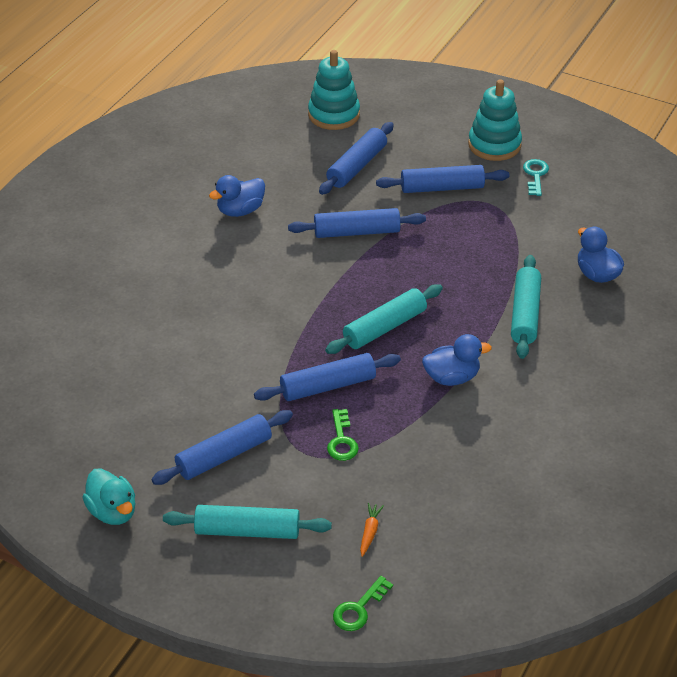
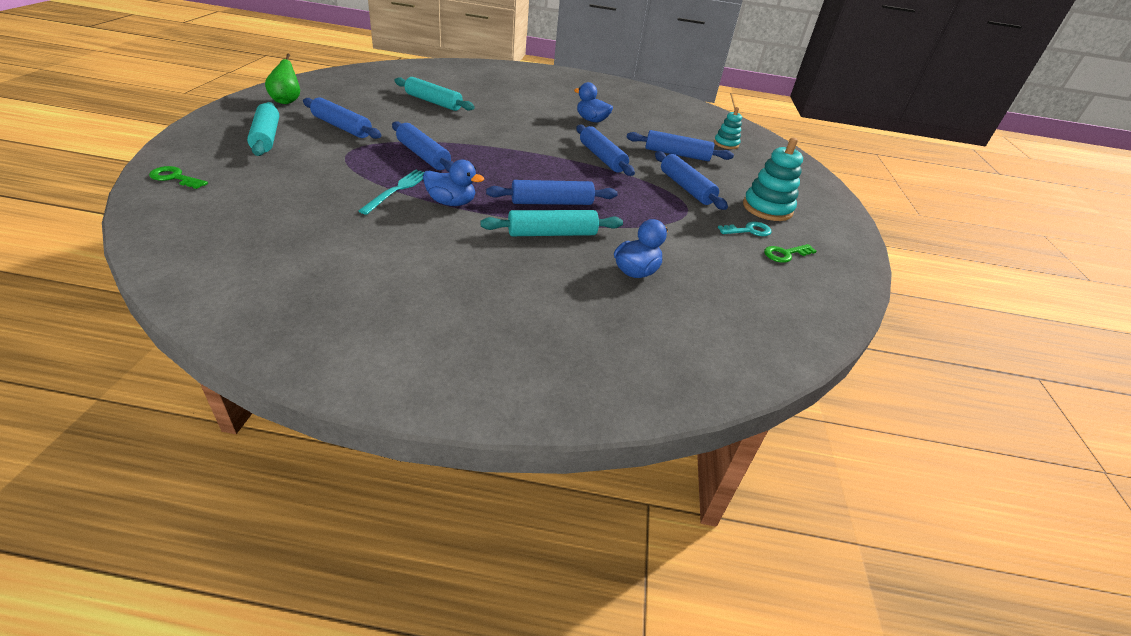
camera: 65 degrees right, 5 degrees down
(113, 512) = (287, 101): turquoise duck -> green pear
(334, 114) = (726, 144): turquoise stacking toy -> turquoise stacking toy, size x0.62
(341, 440) = (364, 163): green key -> green key (785, 254)
(370, 532) = (261, 178): orange carrot -> none
(384, 327) = (499, 173): turquoise rolling pin -> turquoise rolling pin (433, 102)
(416, 417) = (397, 190): none -> turquoise fork
(452, 377) = (451, 203): blue duck -> blue duck turned 45 degrees counterclockwise
(461, 300) = (552, 202): none -> blue rolling pin

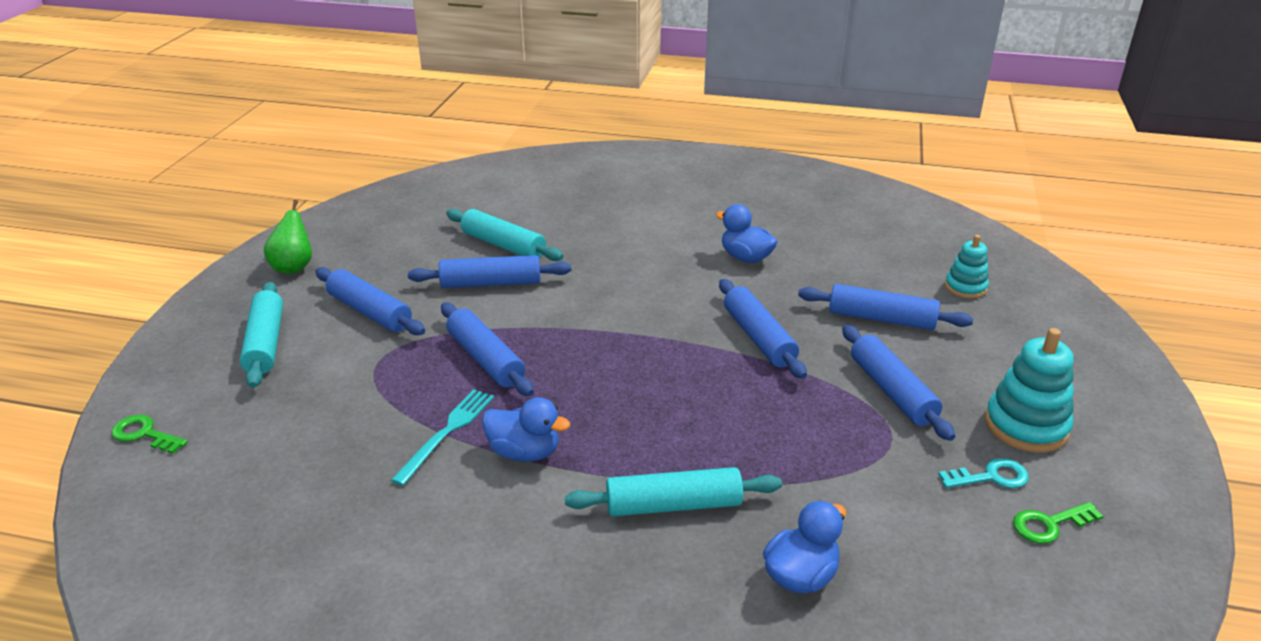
camera: 10 degrees right, 5 degrees down
(552, 202) = (675, 440): blue rolling pin -> blue rolling pin (491, 283)

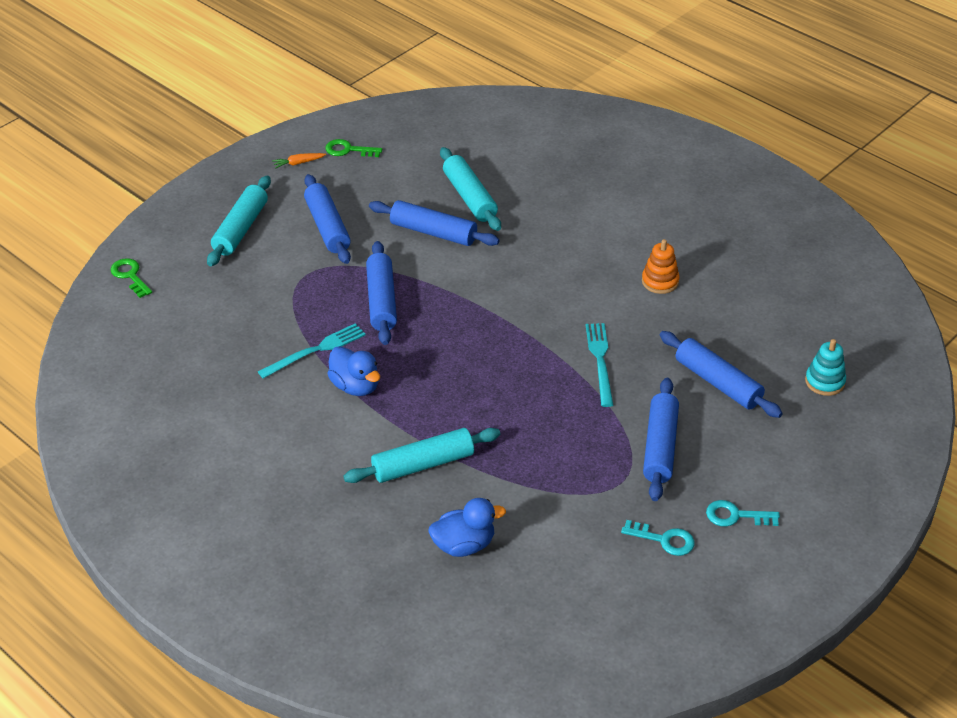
camera: 30 degrees right, 10 degrees up
(293, 267) = (298, 163): green pear -> orange carrot
(673, 505) = (423, 464): turquoise rolling pin -> turquoise rolling pin turned 45 degrees counterclockwise
(746, 258) = (660, 281): blue duck -> orange stacking toy
(759, 338) = (600, 361): blue rolling pin -> turquoise fork
(1026, 426) = (735, 516): turquoise stacking toy -> turquoise key
(1049, 524) = (668, 588): green key -> green key (348, 150)

